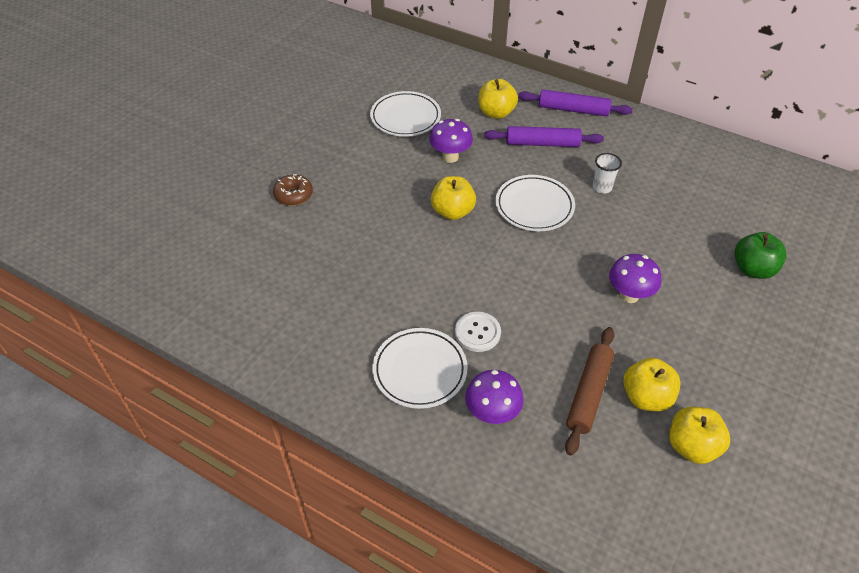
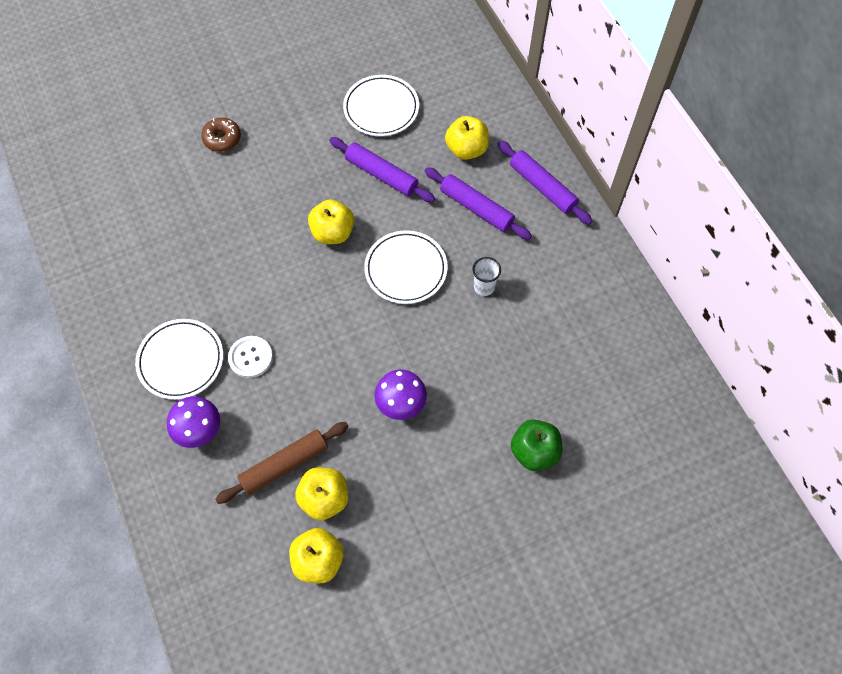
camera: 35 degrees right, 15 degrees up
(450, 157) = (381, 175): purple mushroom -> purple rolling pin

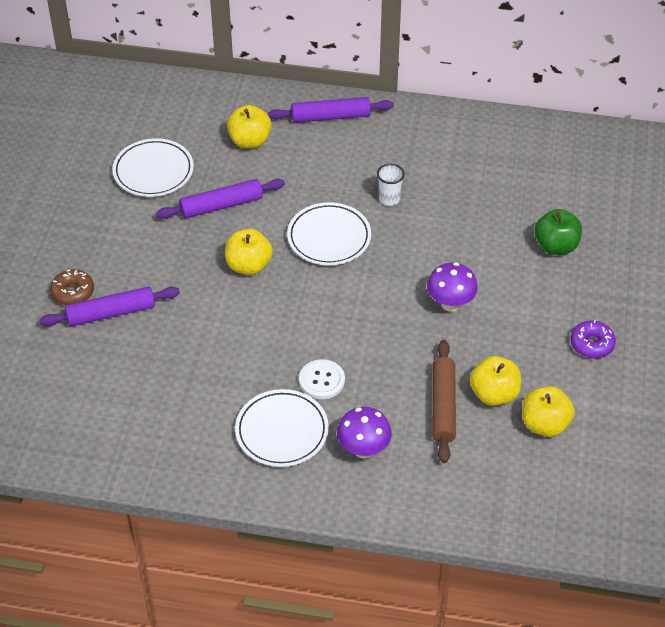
camera: 55 degrees left, 15 degrees down
(438, 549) = (592, 344): none -> purple donut
(476, 208) = (312, 165): purple rolling pin -> purple rolling pin (111, 313)

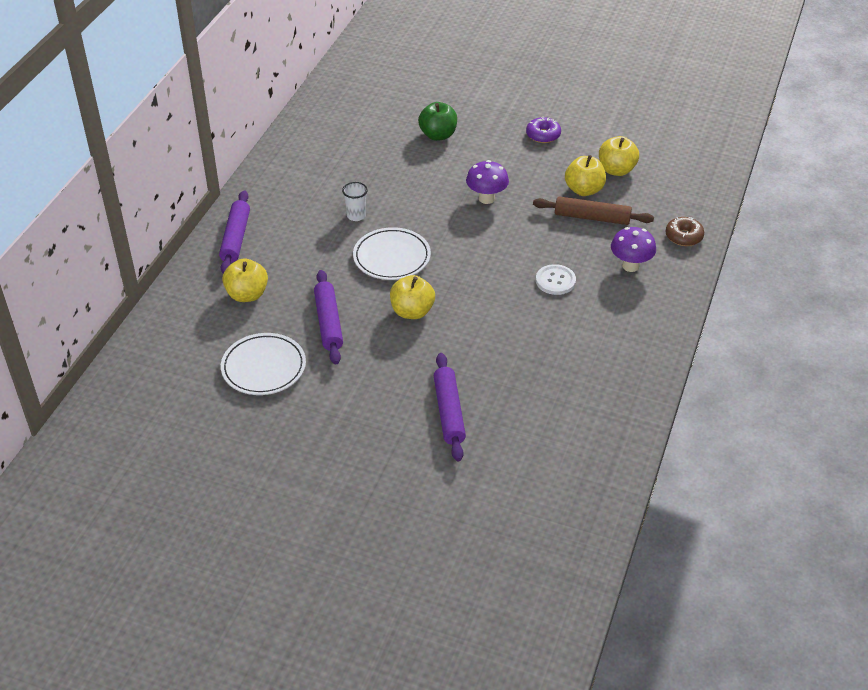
camera: 80 degrees left, 5 degrees down
(73, 292) = (415, 439): brown donut -> brown donut (683, 236)
(282, 431) = (606, 310): white plate -> none

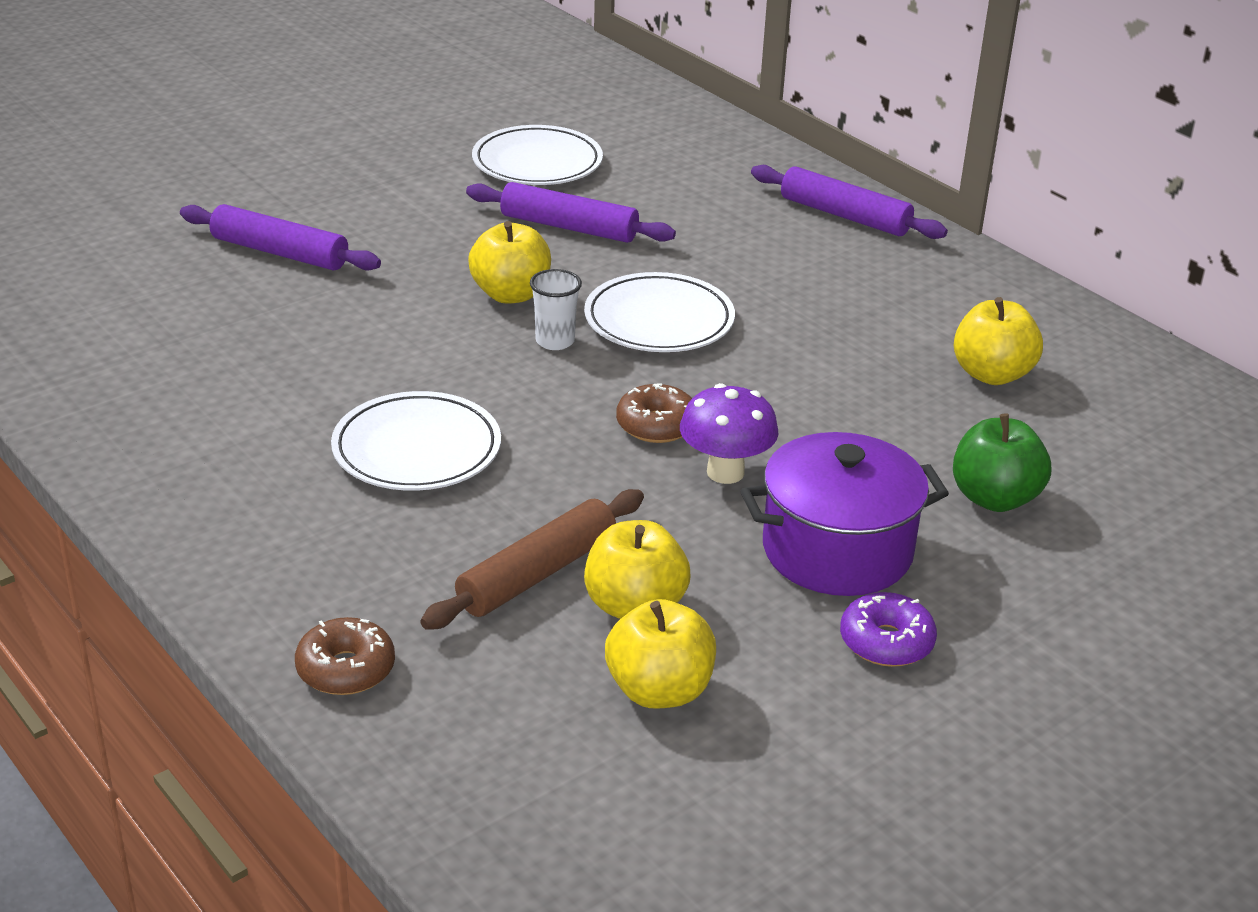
camera: 120 degrees right, 10 degrees down
(247, 295) = (700, 190): yellow apple -> yellow apple (992, 374)
(356, 216) = (804, 325): white cup -> white cup (555, 341)
(473, 226) = (656, 425): none -> brown donut
(506, 159) = (837, 550): none -> purple pot
(555, 281) = (417, 449): white button -> white plate
(630, 266) = (350, 552): purple mushroom -> none

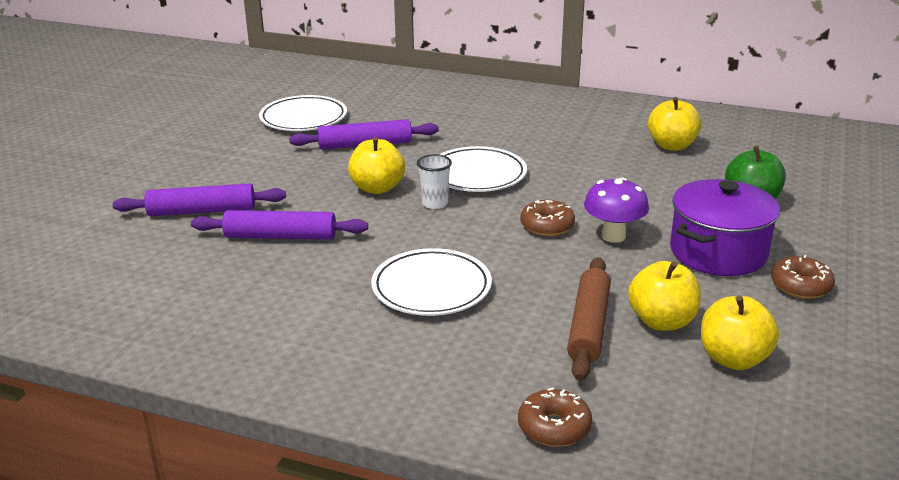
camera: 30 degrees left, 5 degrees down
(845, 216) = (504, 97): purple rolling pin -> purple rolling pin (280, 236)
(886, 642) = (800, 286): purple donut -> brown donut

